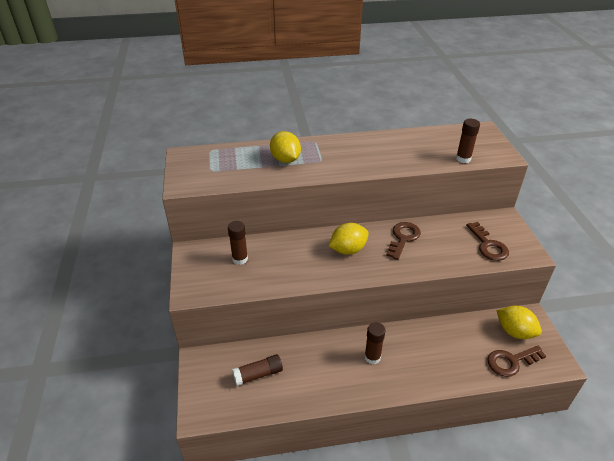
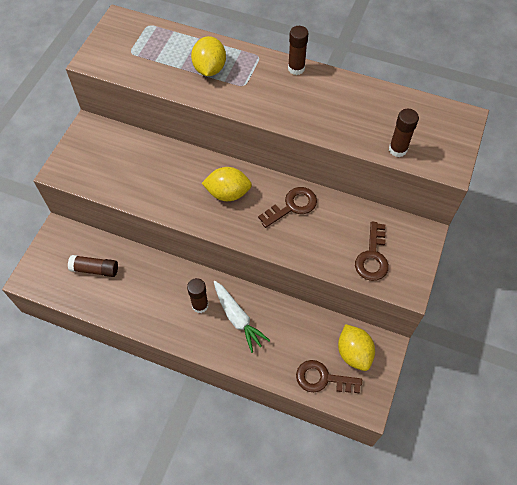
camera: 30 degrees right, 20 degrees up
(240, 259) = (124, 156): brown glue stick -> brown glue stick (296, 68)
(410, 351) = (237, 318): none -> white carrot

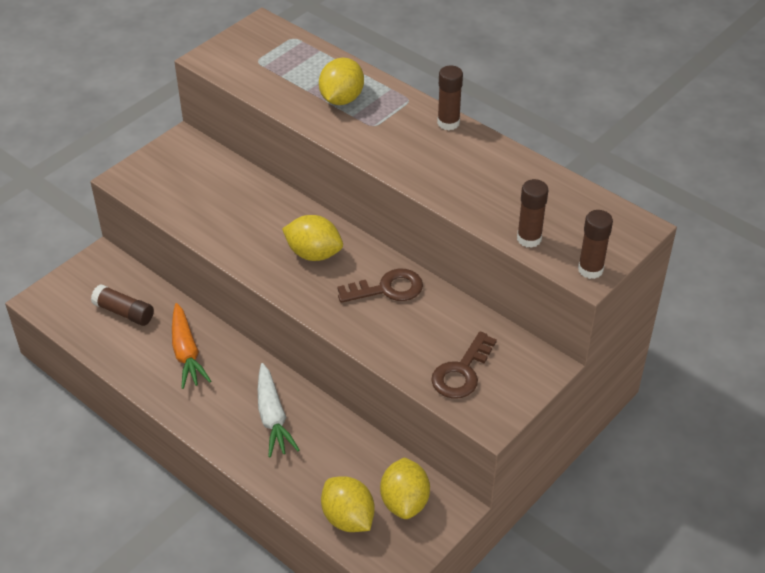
camera: 20 degrees right, 15 degrees down
(155, 287) = (186, 353): none -> orange carrot
(200, 305) = (232, 388): brown glue stick -> brown glue stick (590, 269)
(322, 378) = (348, 518): brown key -> yellow lemon

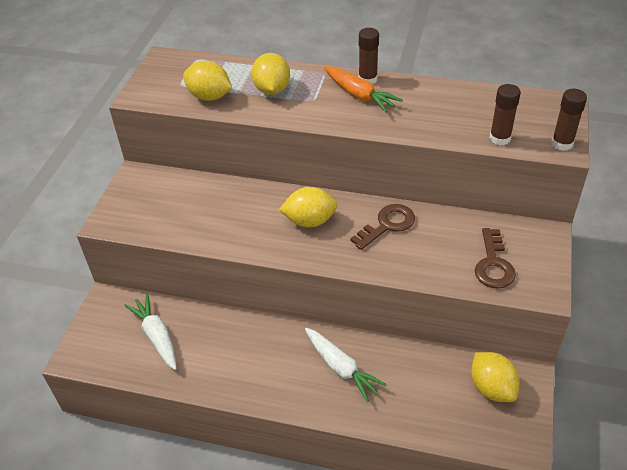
camera: 25 degrees left, 0 degrees up
(124, 312) = (156, 336): brown glue stick -> white carrot
(186, 353) = (233, 347): orange carrot -> orange carrot (359, 95)
(348, 518) = (460, 422): yellow lemon -> yellow lemon (209, 97)

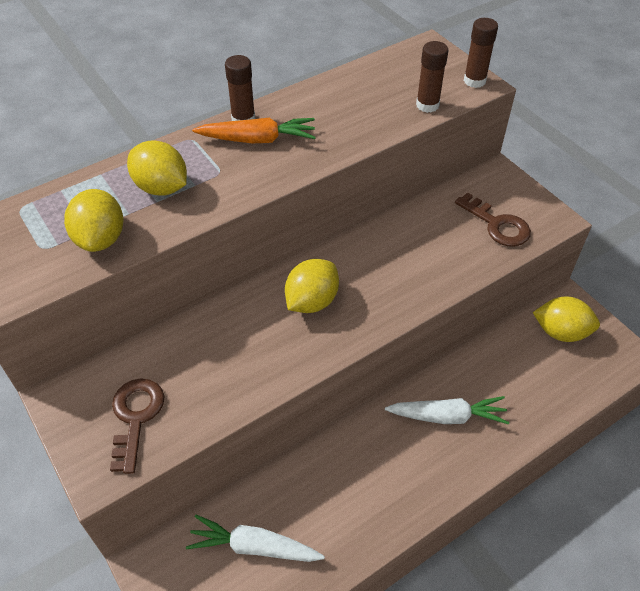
camera: 50 degrees left, 5 degrees up
(209, 97) = (101, 239): yellow lemon -> yellow lemon turned 75 degrees counterclockwise
(387, 225) = (380, 253): brown key -> brown key (135, 417)

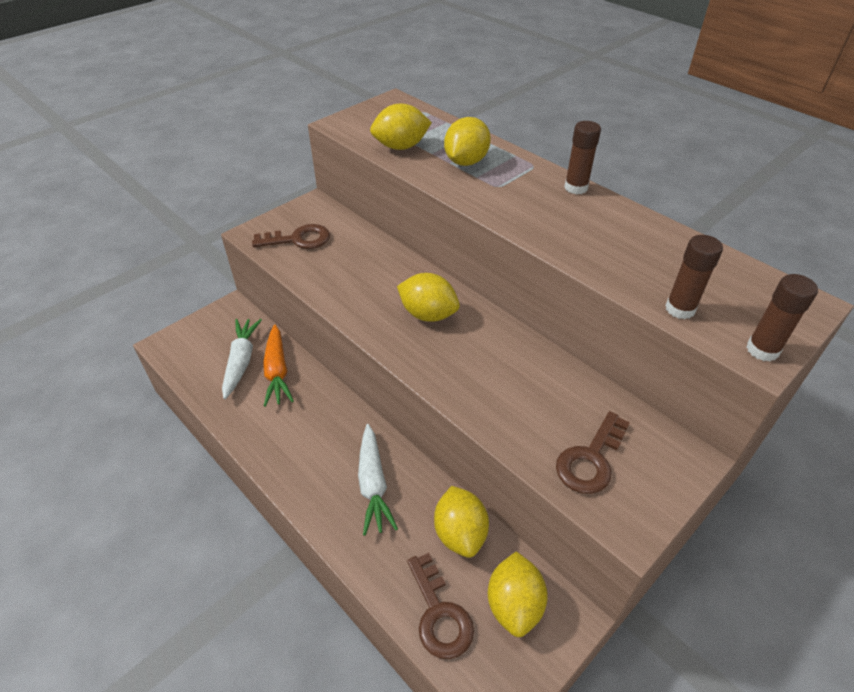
camera: 80 degrees right, 5 degrees down
(258, 139) = (551, 199): orange carrot -> orange carrot (277, 371)
(500, 356) = (460, 533): none -> yellow lemon
(570, 382) = (439, 614): none -> brown key

